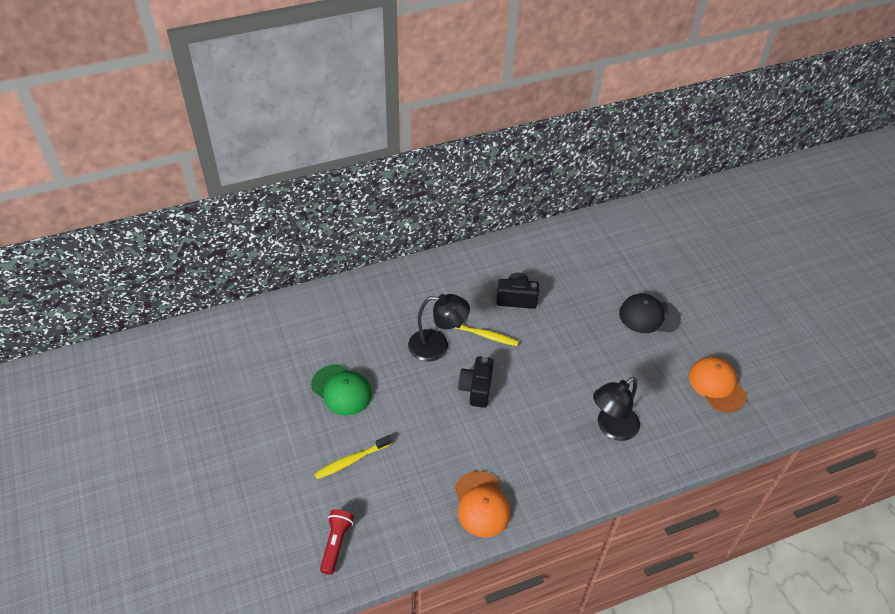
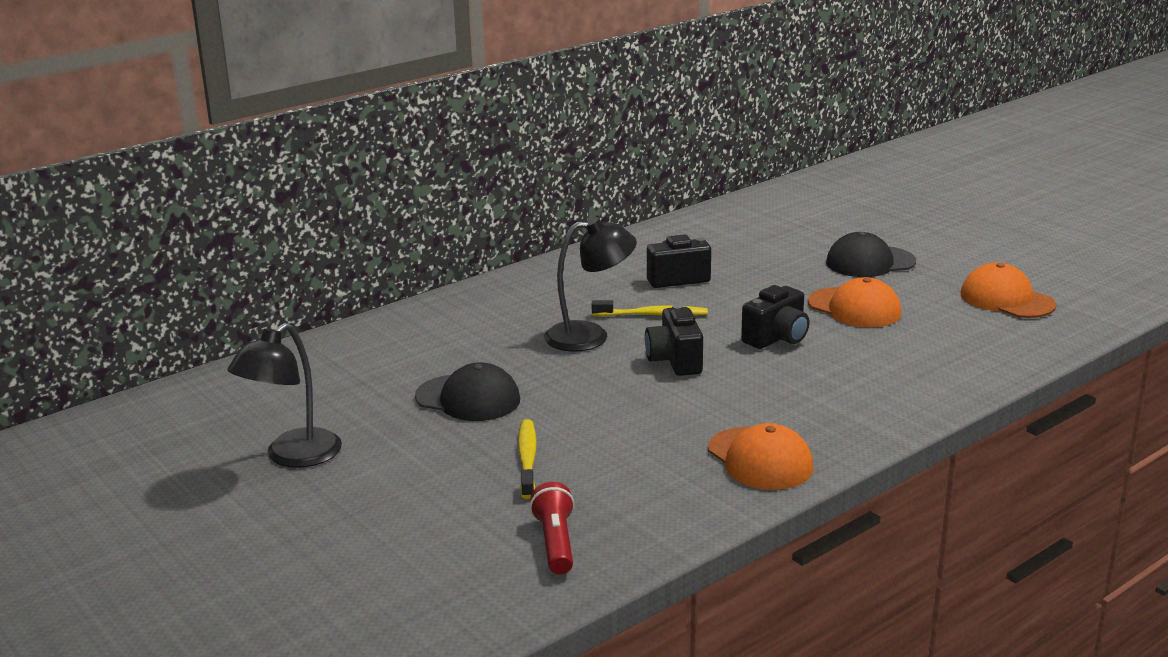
camera: 15 degrees left, 25 degrees down
(341, 390) = (468, 398): green cap -> black cap
(351, 460) = (527, 459): yellow toothbrush -> yellow toothbrush turned 135 degrees clockwise
(548, 384) = (777, 338): none -> black camera
(611, 428) = (895, 358): black lamp -> black lamp (293, 457)
(613, 365) = (854, 308): none -> orange cap

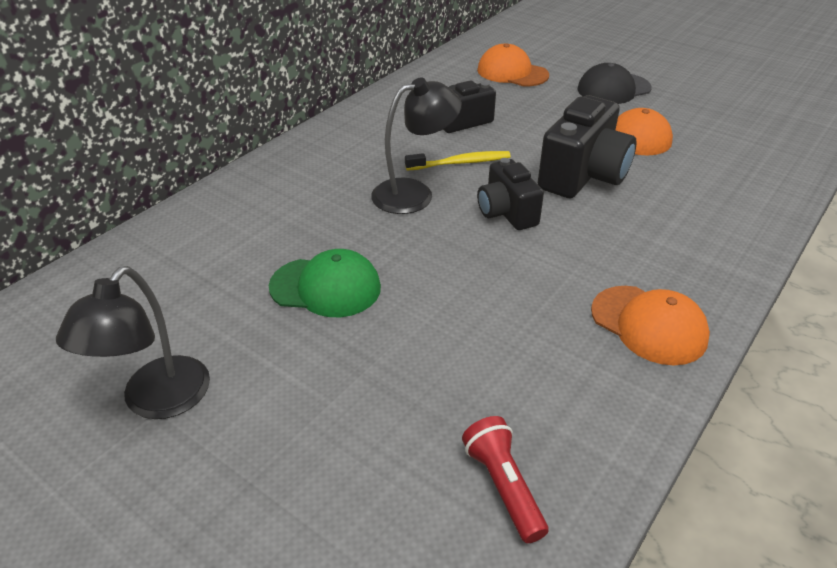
camera: 15 degrees left, 15 degrees up
(468, 398) = (325, 287): black cap -> green cap
(527, 459) = (419, 362): yellow toothbrush -> none
(777, 338) = (583, 176): black camera -> black camera, size x1.59
(1007, 299) = (743, 114): orange cap -> orange cap (512, 72)

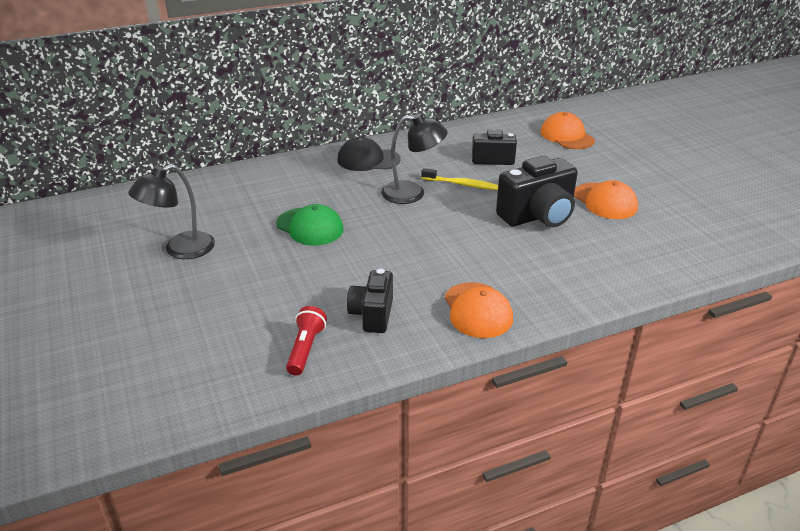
camera: 30 degrees right, 5 degrees down
(506, 213) = (459, 222): black camera -> black camera (372, 315)
(613, 89) = (634, 167): black cap -> black cap (368, 159)

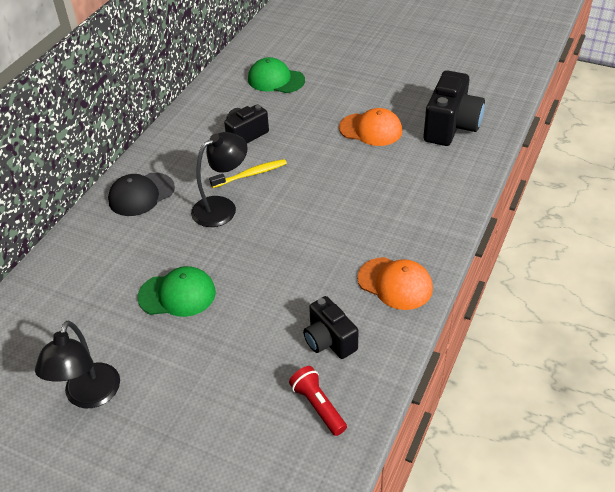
camera: 40 degrees left, 10 degrees up
(538, 216) = (341, 172): black camera -> black camera (451, 127)
(567, 136) = (276, 80): orange cap -> green cap

